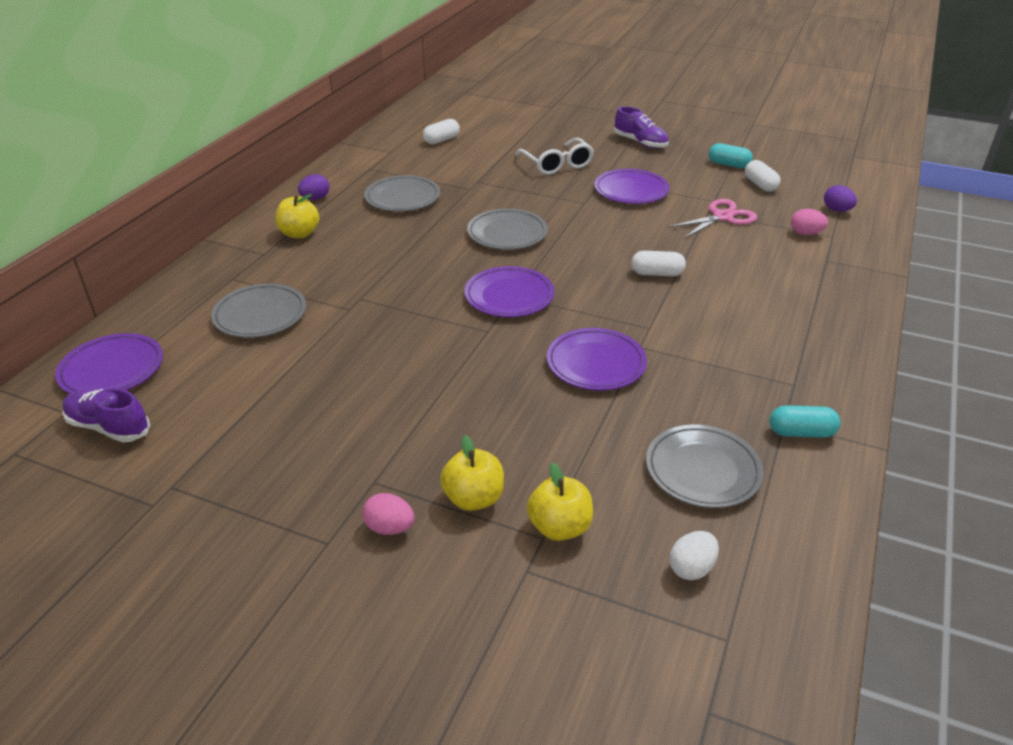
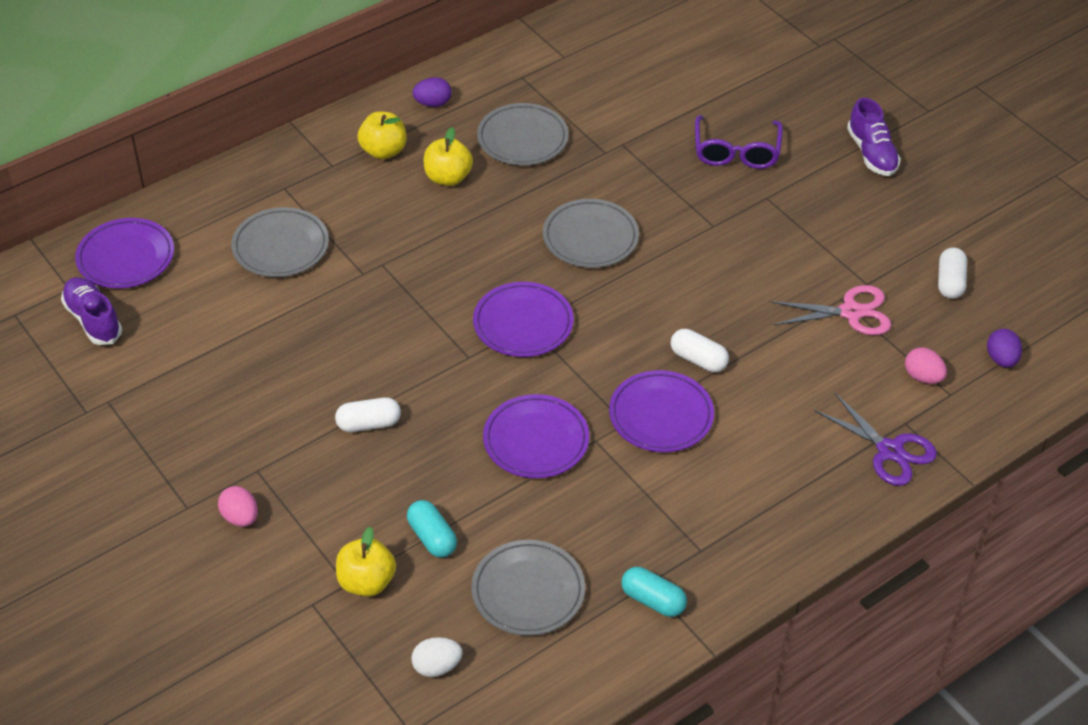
camera: 30 degrees right, 10 degrees up
(441, 140) = (636, 58): white capsule -> white capsule (369, 424)
(473, 498) = (321, 524): yellow apple -> yellow apple (448, 178)
(557, 164) = (736, 152): white glasses -> purple glasses
(631, 191) = (783, 229): purple plate -> purple plate (661, 416)
(728, 165) = (945, 234): turquoise capsule -> turquoise capsule (432, 537)
(837, 278) = (890, 451): none -> purple scissors

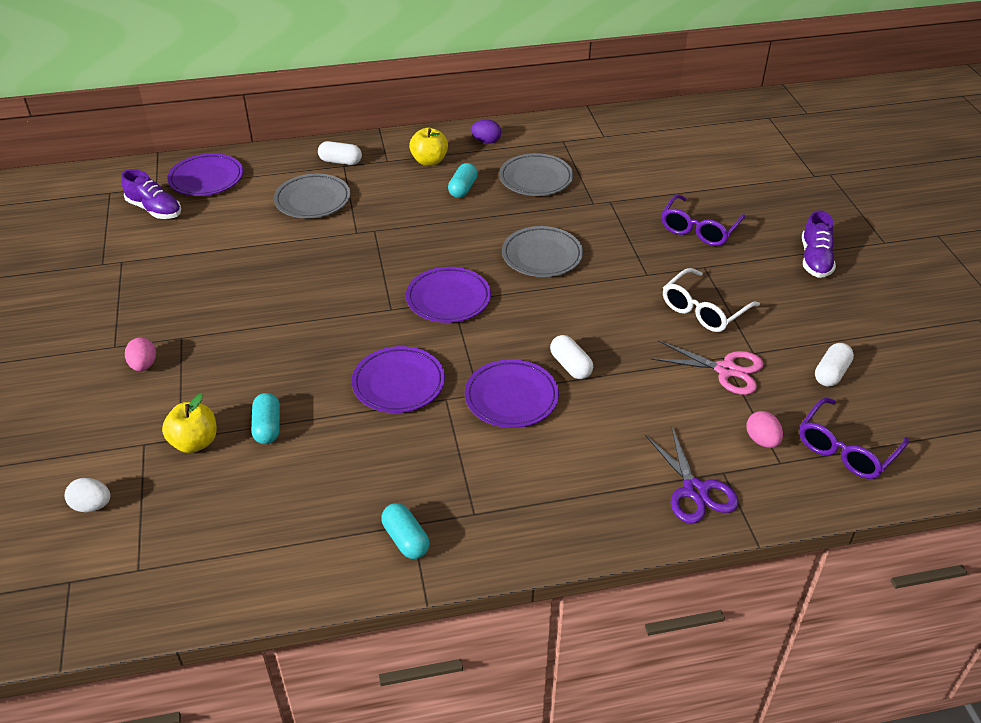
camera: 25 degrees right, 5 degrees down
(93, 320) = (154, 209): purple shoe -> purple shoe turned 135 degrees clockwise
(369, 424) = (283, 332): white capsule -> white capsule (340, 161)
(437, 667) = (196, 526): white egg -> white egg (92, 506)
(448, 178) = (463, 189): yellow apple -> turquoise capsule
(528, 591) = (310, 494): grey plate -> none
(793, 250) = (703, 310): none -> white glasses
(1001, 359) = (846, 449): purple egg -> purple glasses

